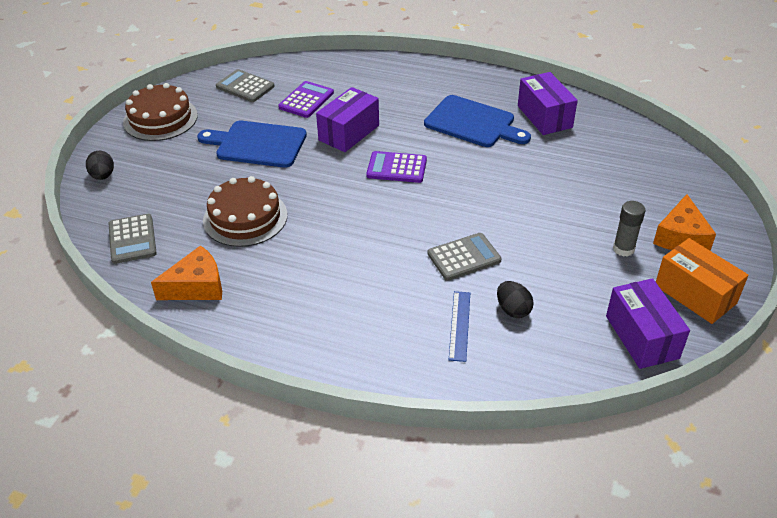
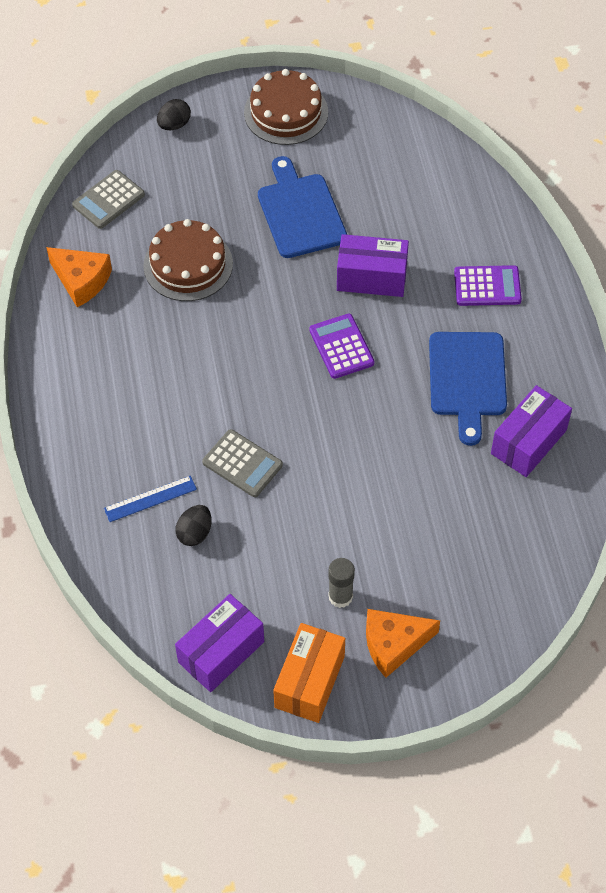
camera: 60 degrees right, 15 degrees up
(245, 86) = (388, 147): grey calculator -> none
(306, 100) = (402, 211): purple calculator -> purple calculator (487, 286)

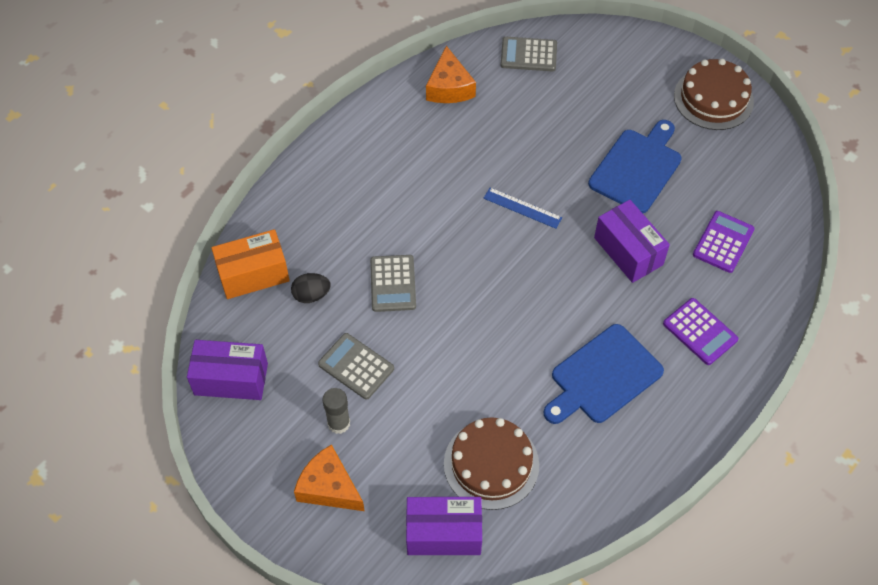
camera: 50 degrees right, 0 degrees up
(150, 499) = (315, 249): blue ruler -> blue ruler (522, 208)
(174, 125) = (630, 45): black egg -> none
(188, 264) = (523, 135): brown cake -> brown cake (491, 464)
(298, 547) = (356, 366): none -> grey calculator
(309, 681) = (252, 452): orange box -> orange box (253, 274)
(341, 347) = (549, 275): purple calculator -> purple calculator (723, 242)
(528, 442) = (588, 459): purple box -> purple box (444, 533)

